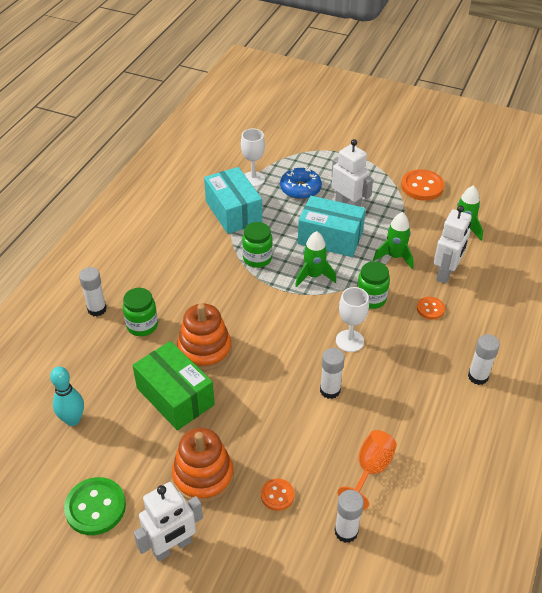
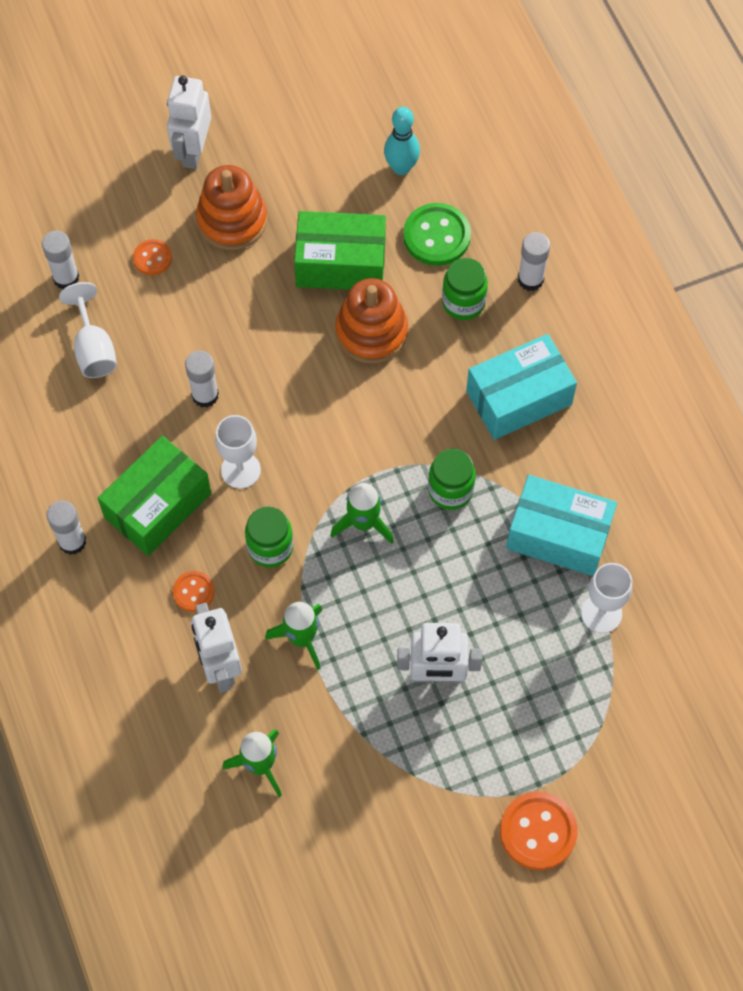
camera: 135 degrees right, 20 degrees up
(95, 507) = (289, 125): green button -> green button (436, 236)
(300, 189) = (526, 651): blue donut -> none
(330, 238) = (404, 599): turquoise box -> turquoise box (518, 398)
(370, 469) = (94, 349): orange goblet -> white goblet
(412, 358) = (158, 506): none -> green box
(422, 186) = (380, 807): orange button -> orange button (538, 831)

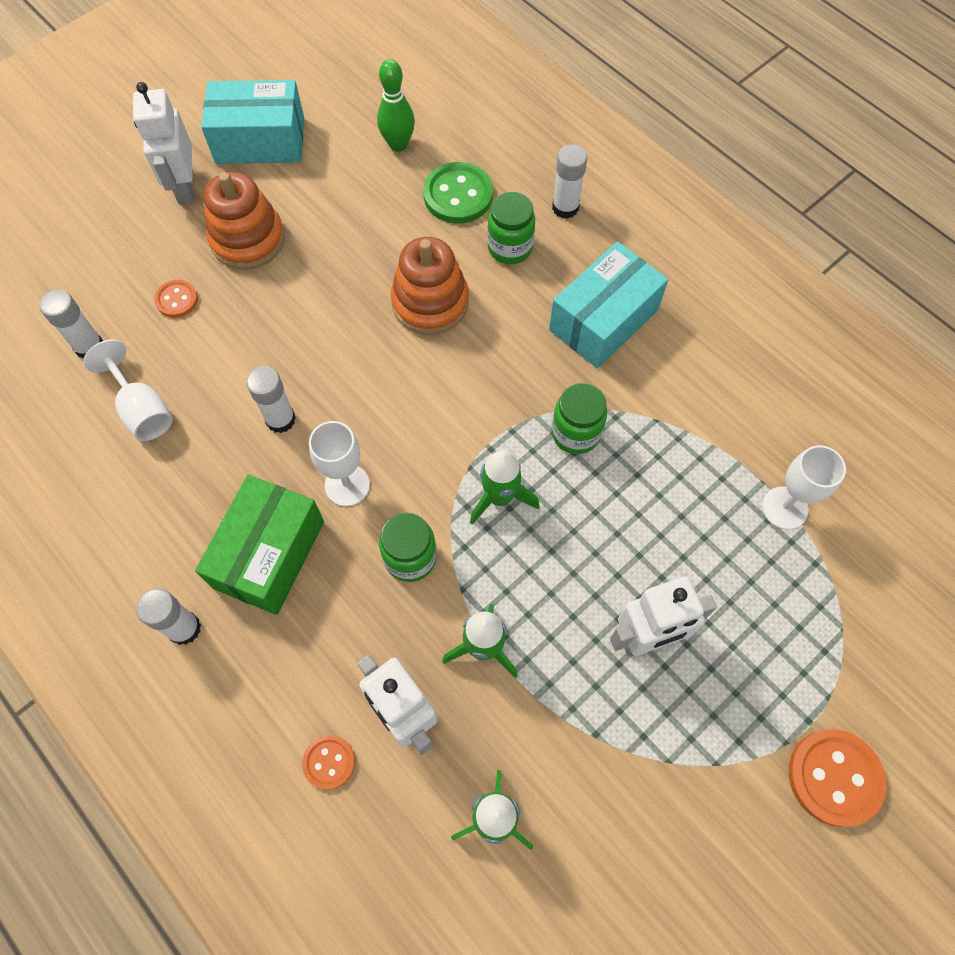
camera: 20 degrees left, 0 degrees up
(193, 592) = (343, 638): orange button -> orange button (329, 762)
(340, 264) = (373, 248): green box -> none
(401, 167) = (398, 144): turquoise bowling pin -> green bowling pin
(558, 535) = (704, 442): turquoise box -> turquoise box (260, 140)

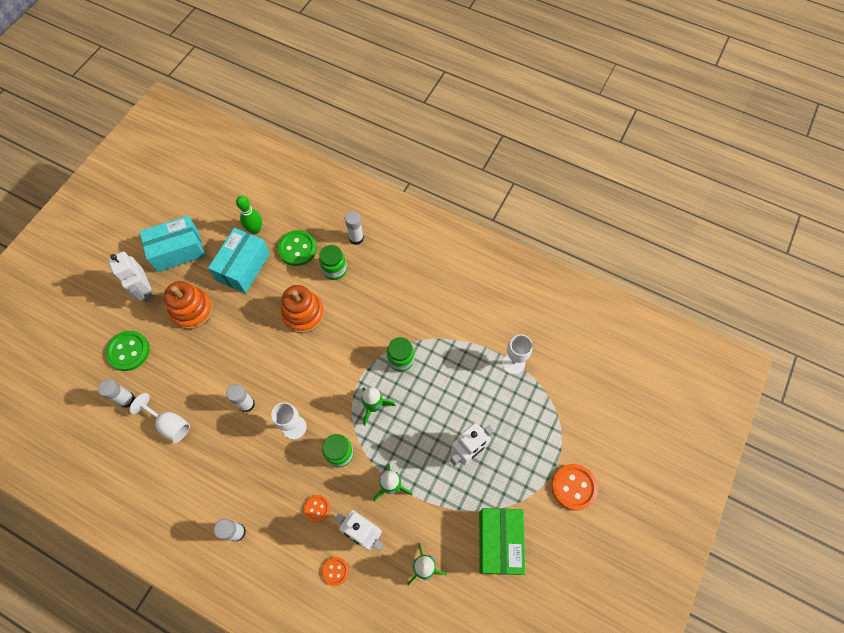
camera: 20 degrees left, 0 degrees up
(122, 272) = (128, 351): none -> green button
(177, 300) = (165, 357): orange button -> orange button (317, 508)
(269, 554) = (267, 478): green box -> green box (499, 542)
(603, 320) = (395, 294): turquoise box -> turquoise box (243, 267)

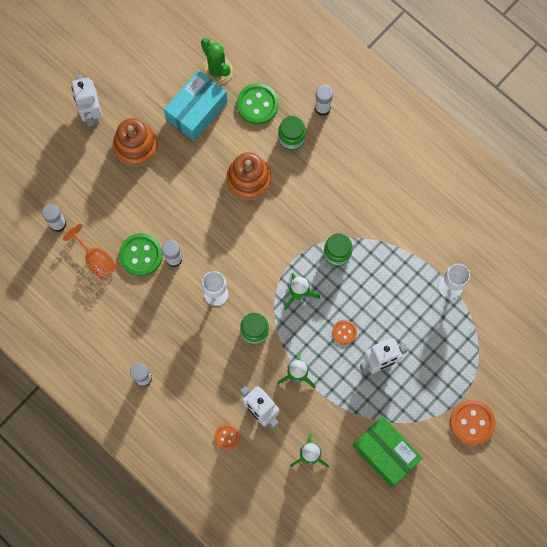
camera: 15 degrees right, 10 degrees up
(128, 351) = (66, 174): green button -> green button (141, 255)
(170, 424) = (96, 259): white goblet -> orange goblet
(178, 250) = (131, 74): turquoise box -> none
(255, 229) = (217, 70): green bowling pin -> green cactus
(317, 508) = (222, 376): orange button -> orange button (344, 332)
(499, 542) = (385, 452): green box -> green box turned 60 degrees counterclockwise

